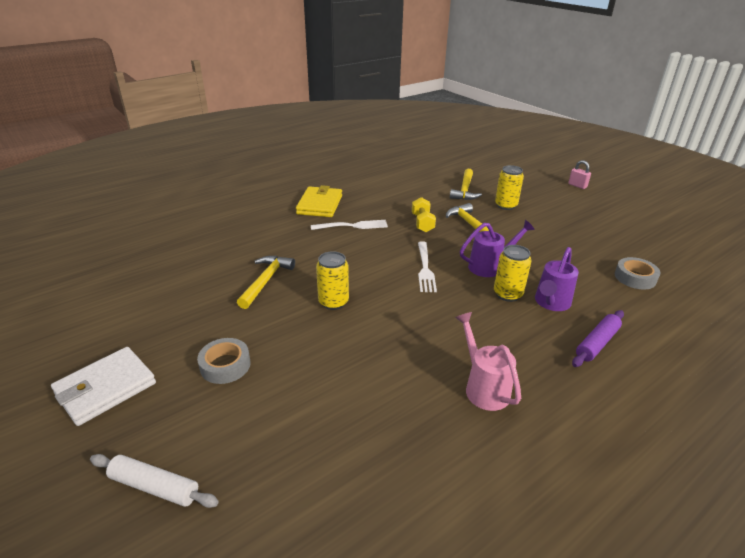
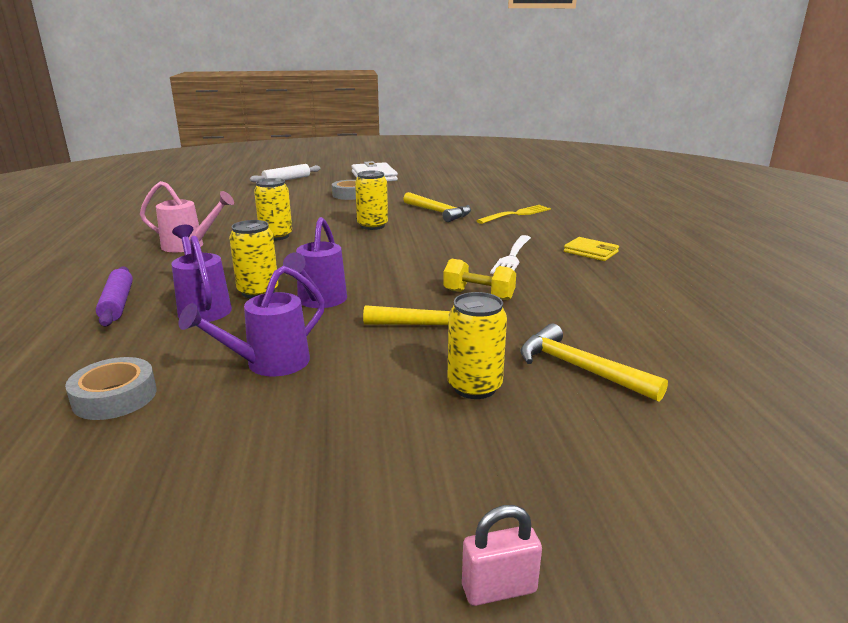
camera: 120 degrees right, 10 degrees down
(247, 243) = (516, 214): none -> yellow fork
(319, 205) = (591, 252): yellow wallet -> yellow wallet, size x0.61
(408, 345) = (276, 236): none -> yellow can
(425, 268) = (369, 268): white fork -> none
(559, 252) = (269, 364): none -> purple watering can

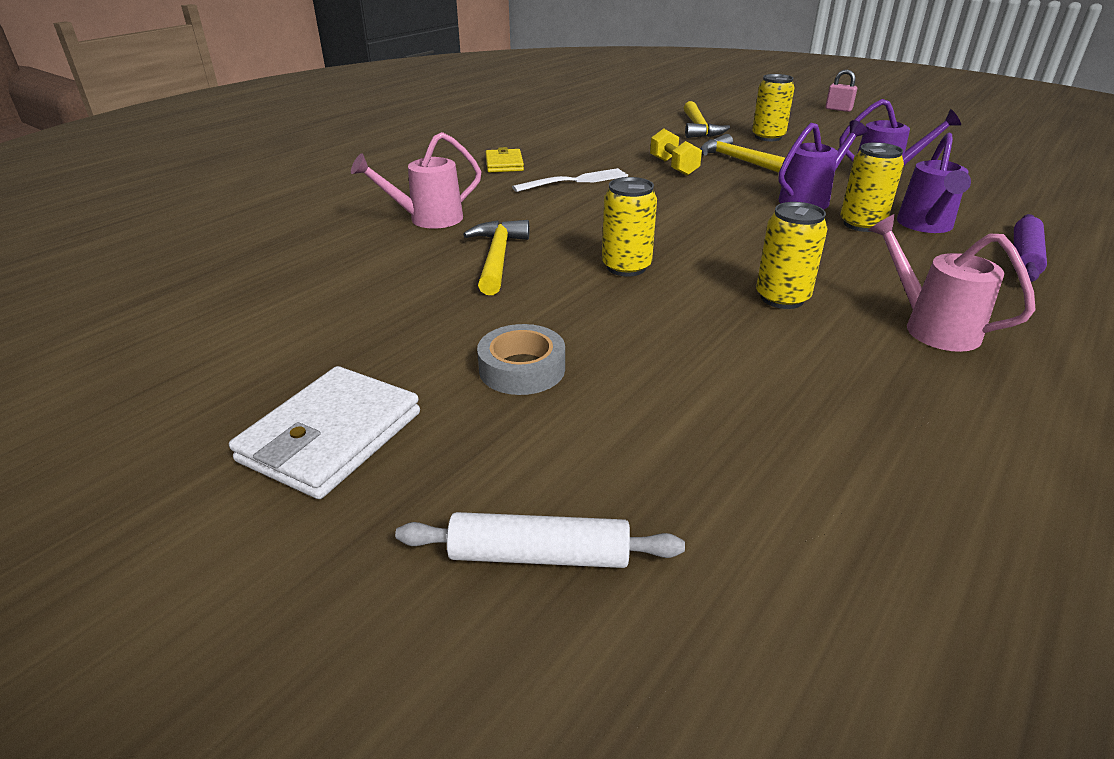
camera: 135 degrees left, 10 degrees up
(115, 397) = (999, 187): grey tape -> none
(516, 214) = (428, 219): yellow fork -> pink watering can

